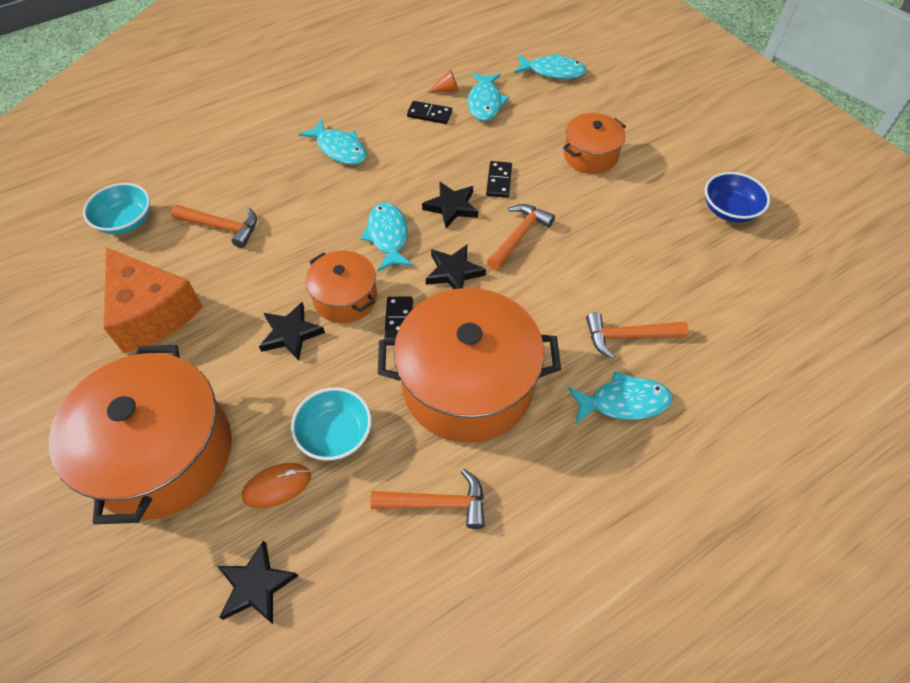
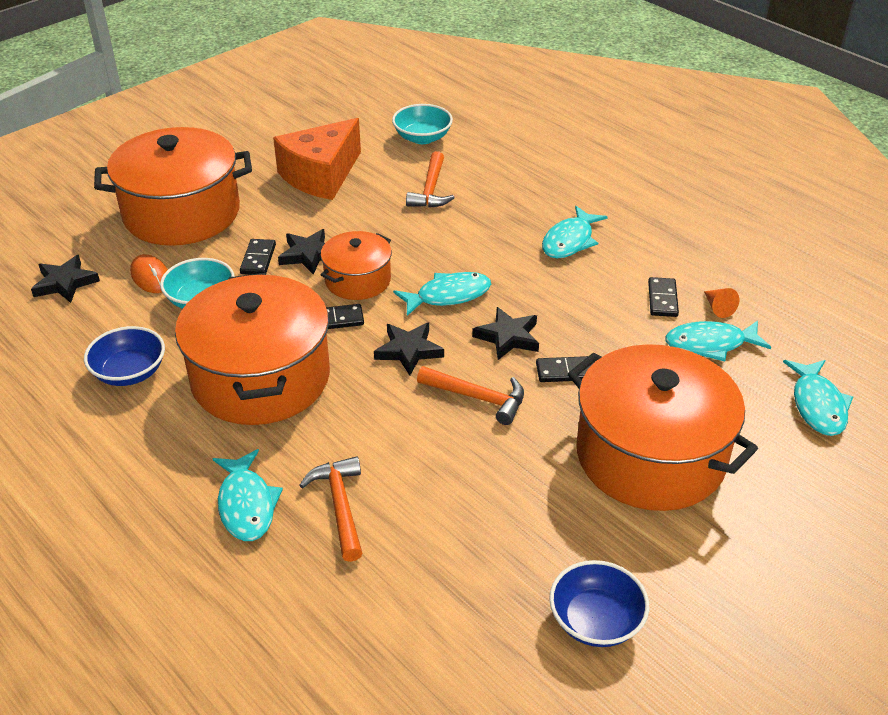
camera: 80 degrees right, 15 degrees down
(282, 379) = (258, 259): none -> black domino
(437, 503) = (130, 372): orange hammer -> blue bowl
(590, 156) = (650, 456): orange pot -> orange pot, size x1.89

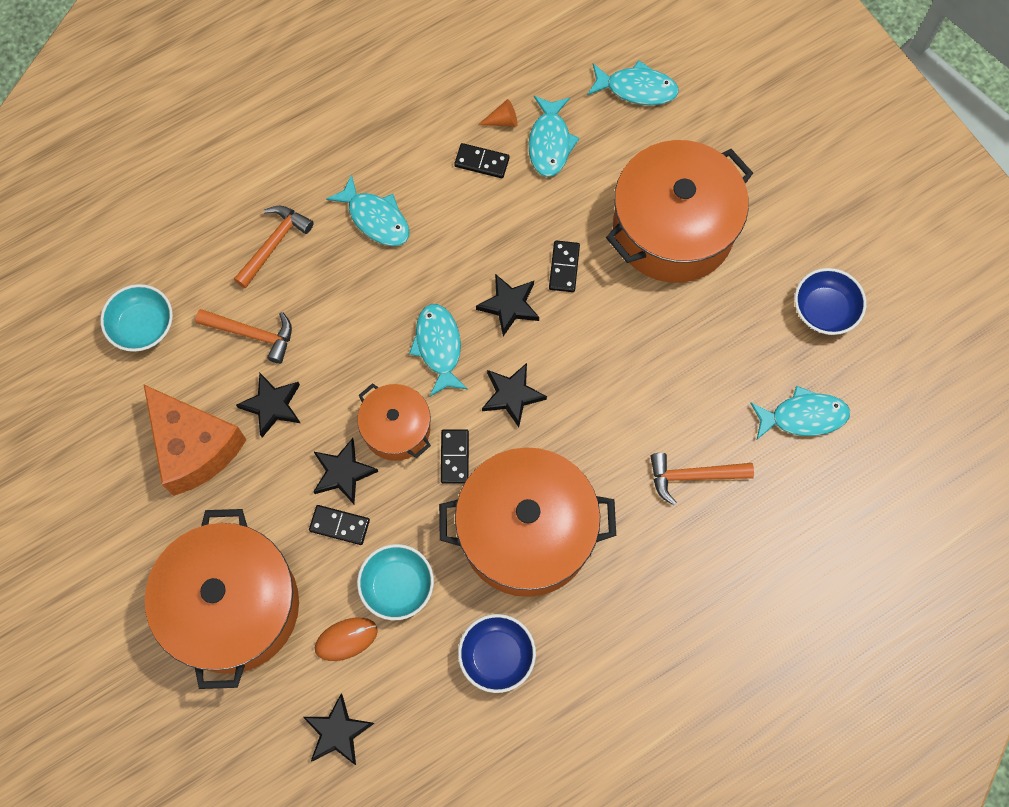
camera: 80 degrees left, 30 degrees up
(246, 504) = (681, 551): turquoise fish -> turquoise fish (803, 416)
(366, 208) = (272, 405): none -> black star
(477, 398) = (584, 347): orange hammer -> orange hammer (274, 244)

